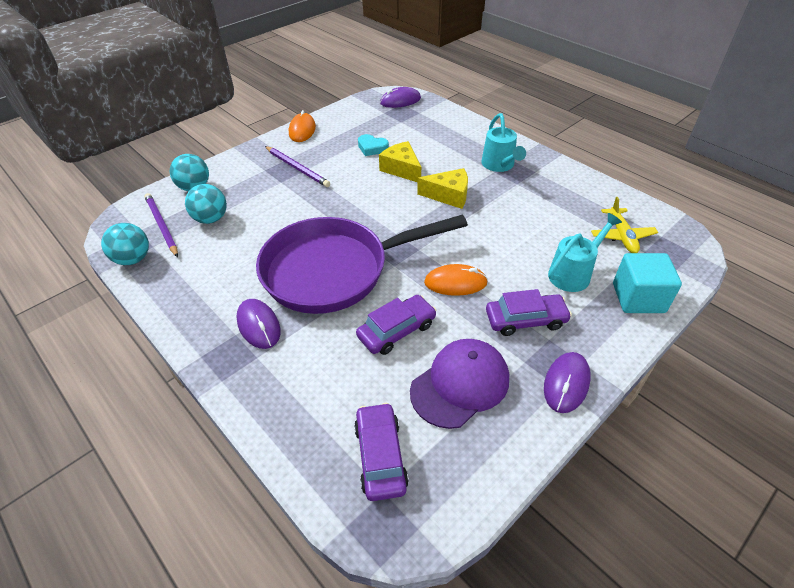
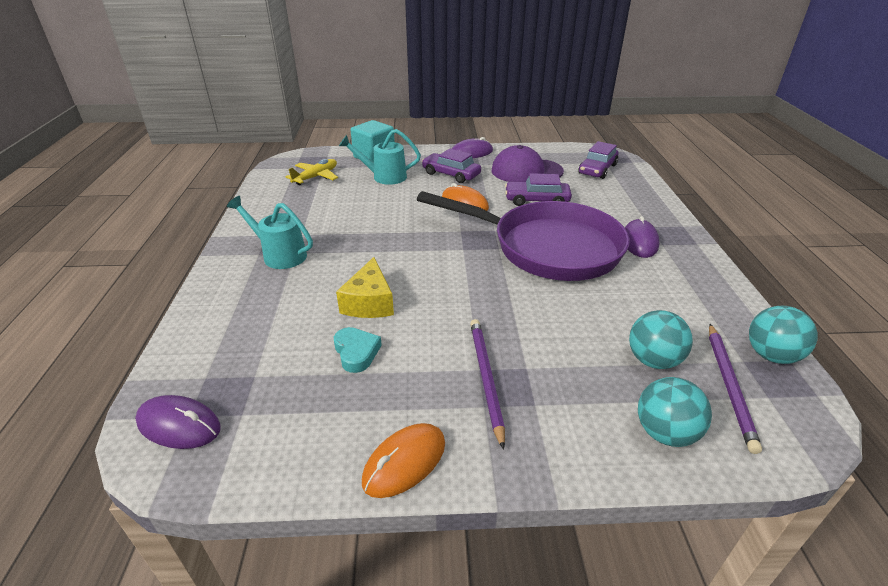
camera: 140 degrees left, 10 degrees down
(448, 195) = (372, 254): yellow cheese -> none
(499, 165) = (279, 255): turquoise watering can -> turquoise watering can turned 90 degrees counterclockwise

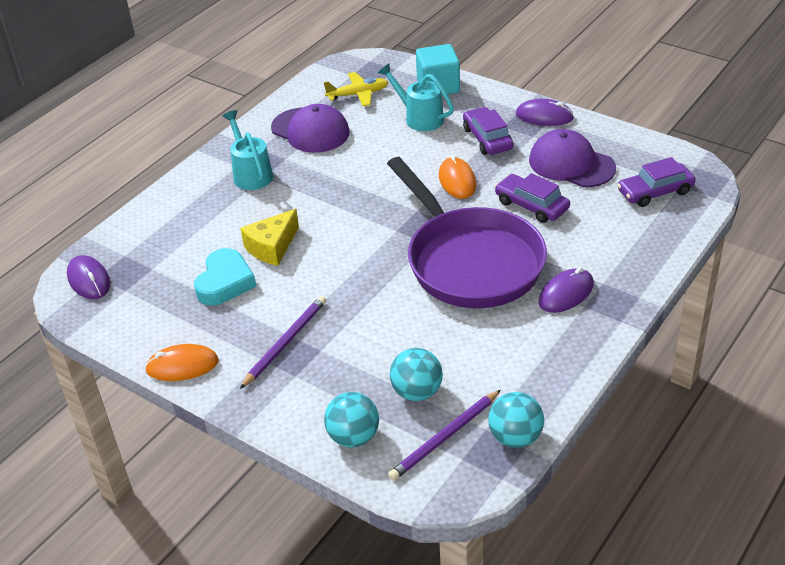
camera: 40 degrees right, 5 degrees up
(302, 209) = (310, 130): none -> purple cap
(356, 352) = (225, 282): turquoise heart -> turquoise heart, size x1.51

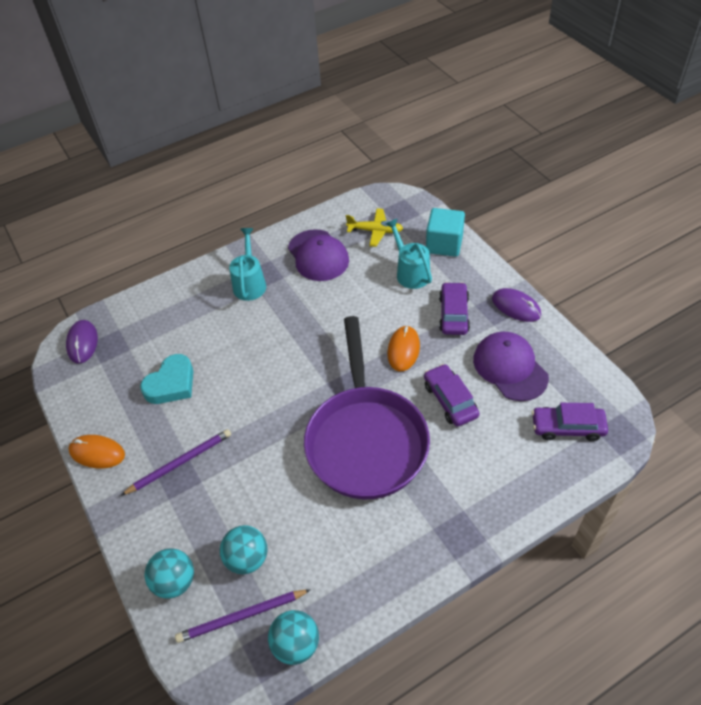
camera: 25 degrees right, 10 degrees up
(272, 247) = (224, 363): yellow cheese -> none
(566, 293) = (425, 508): purple mouse -> none

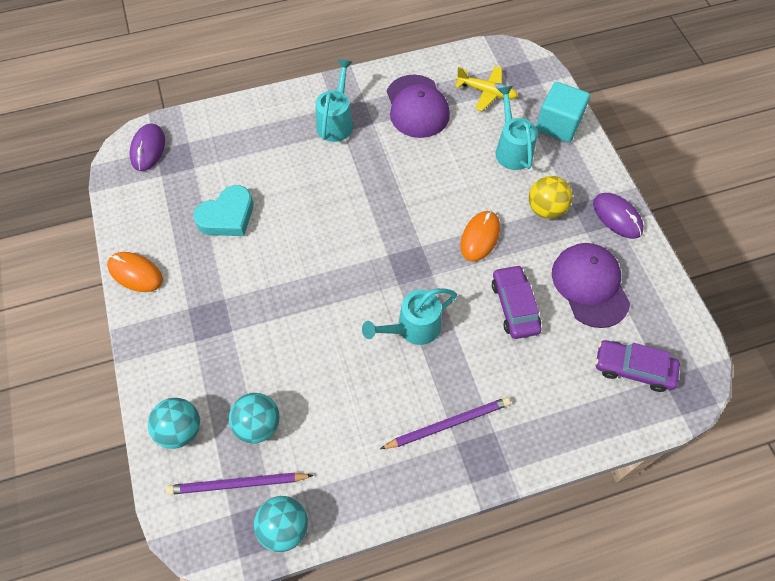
camera: 10 degrees right, 10 degrees up
(180, 463) = (215, 305): purple pencil -> purple pencil (448, 424)
(366, 440) = (412, 328): purple pan -> turquoise watering can
(453, 314) = (546, 209): purple car -> yellow ball

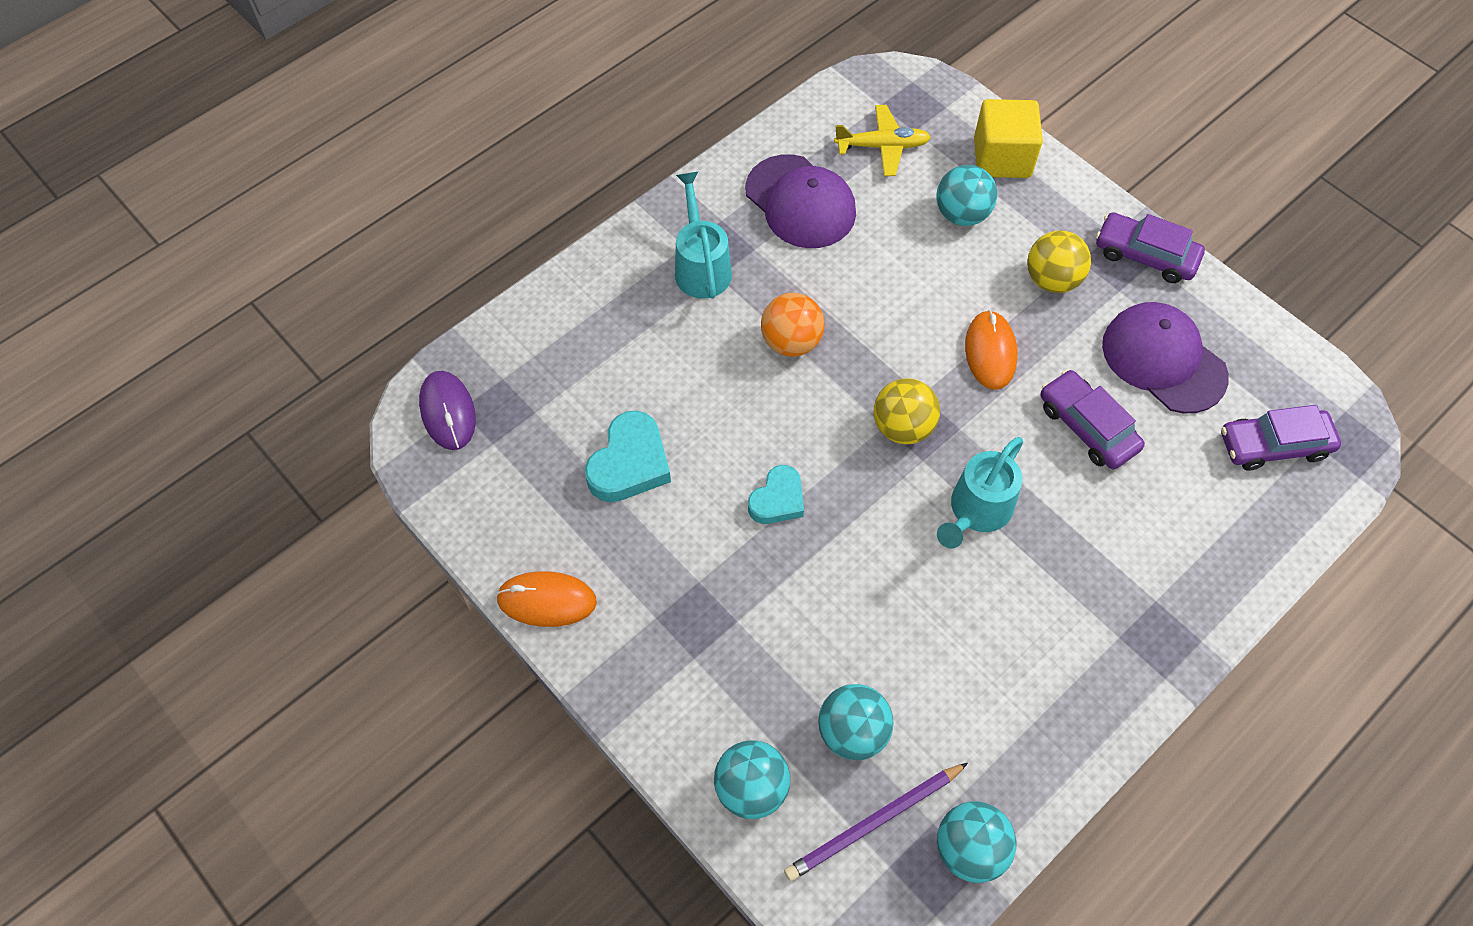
camera: 25 degrees left, 0 degrees up
(298, 271) = (777, 500): none -> turquoise heart
(362, 184) = (791, 342): none -> orange ball
(398, 260) = (902, 427): none -> yellow ball
(448, 424) = (1094, 617): purple pencil -> none
(512, 149) = (962, 214): turquoise watering can -> turquoise ball
(558, 125) = (1002, 158): turquoise cube -> yellow cube
(617, 217) = (1145, 255): purple mouse -> purple car

